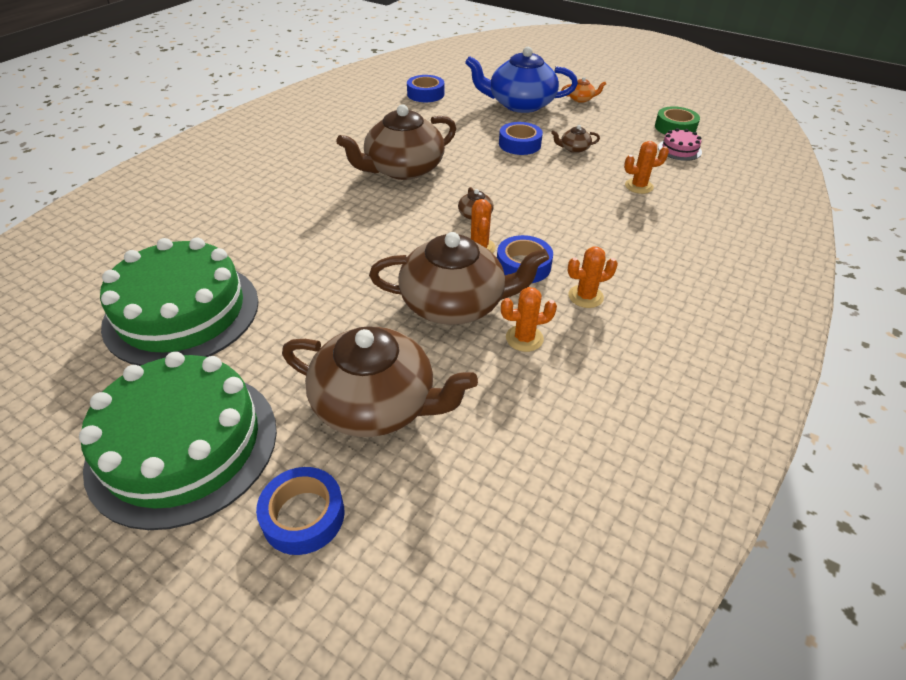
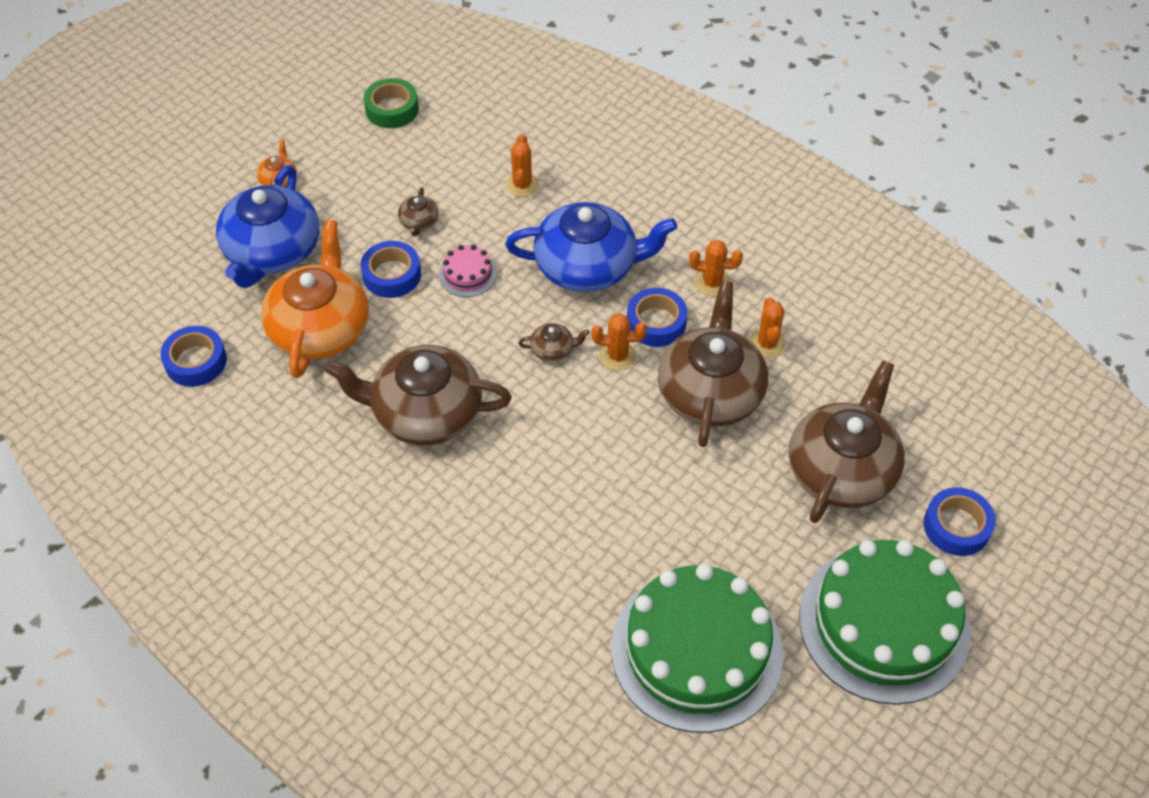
camera: 80 degrees left, 10 degrees up
(403, 169) = (425, 412): brown teapot -> brown teapot turned 120 degrees clockwise
(464, 126) = (320, 328): none -> orange teapot
(570, 224) = (588, 266): none -> blue teapot
(585, 296) = (712, 283): orange cactus -> orange cactus turned 75 degrees counterclockwise
(679, 149) = (448, 123): pink cake -> pink cake (467, 274)

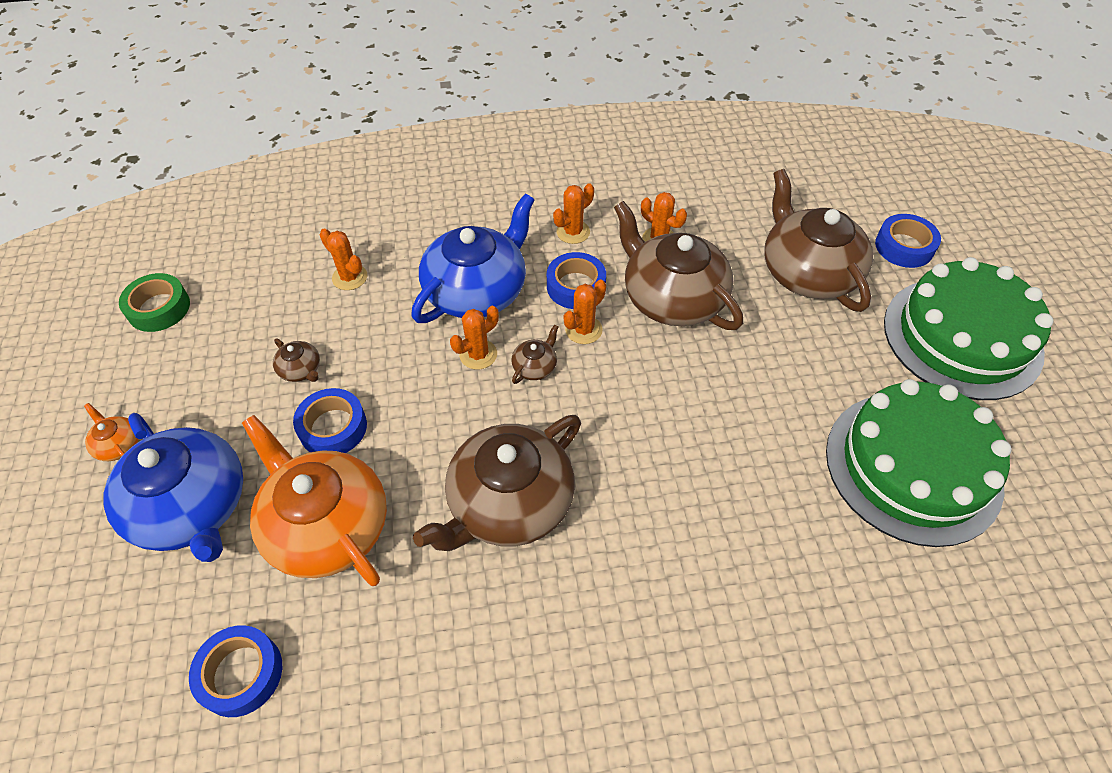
camera: 50 degrees left, 0 degrees up
(467, 274) = (396, 372): pink cake -> none
(530, 309) = (478, 354): none -> orange cactus

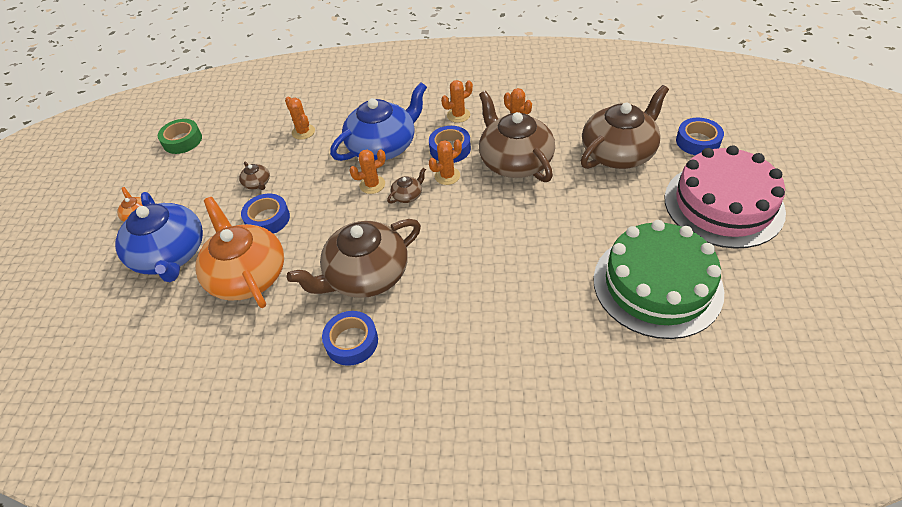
camera: 15 degrees right, 5 degrees down
(241, 674) = (172, 351): blue tape -> blue tape (352, 342)
(807, 272) = (618, 152): brown teapot -> brown teapot turned 60 degrees clockwise
(962, 337) = (723, 204): green cake -> pink cake

